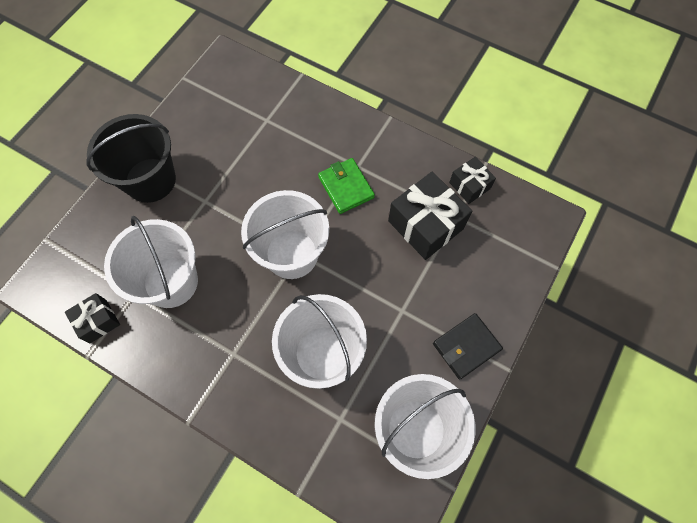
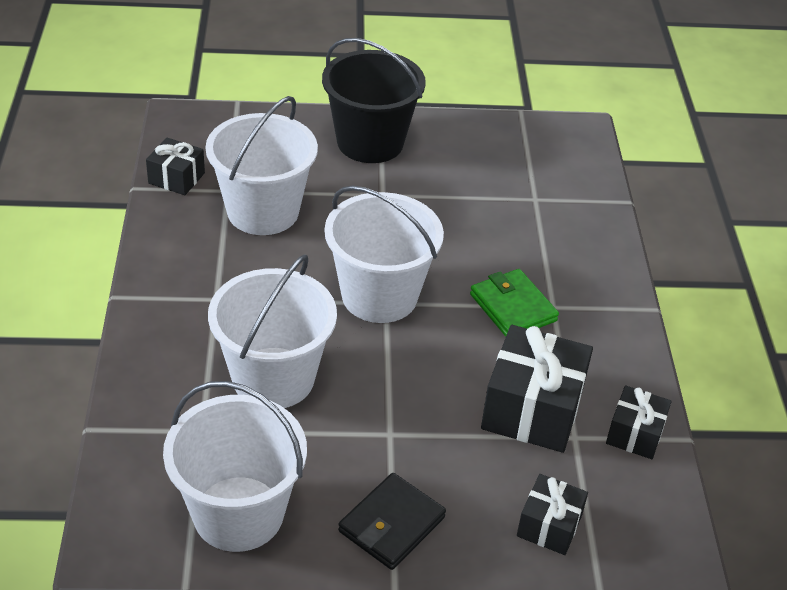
camera: 55 degrees right, 25 degrees down
(346, 187) = (513, 307): green wallet -> green wallet turned 60 degrees counterclockwise
(466, 347) = (391, 524): black wallet -> black wallet turned 75 degrees counterclockwise
(506, 266) = (549, 525): none -> black gift

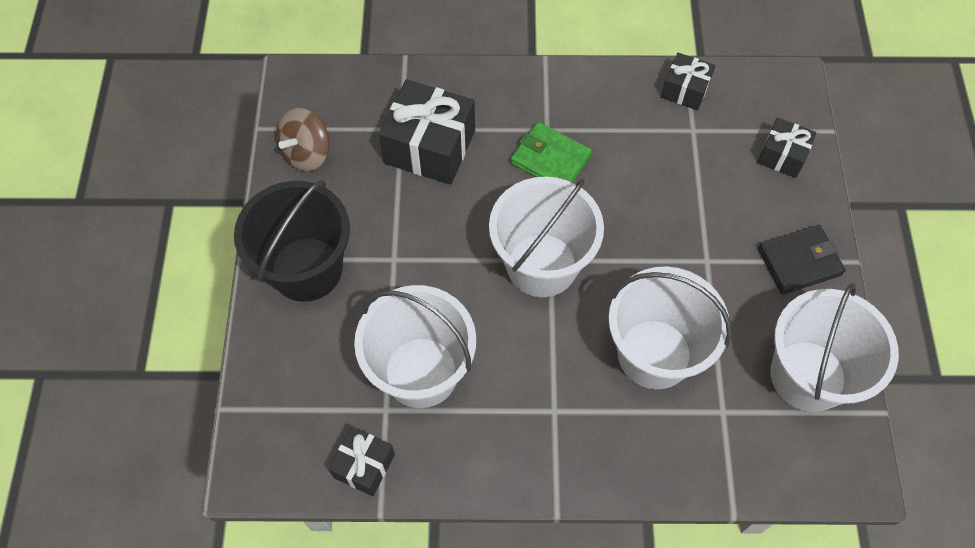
camera: 85 degrees left, 20 degrees up
(391, 524) = (799, 262): black wallet -> black wallet turned 60 degrees counterclockwise
(496, 139) = (307, 153): none -> brown spinning top
(513, 307) = (550, 159): green wallet -> green wallet turned 60 degrees clockwise
(532, 409) = (667, 156): black gift -> black gift (430, 147)

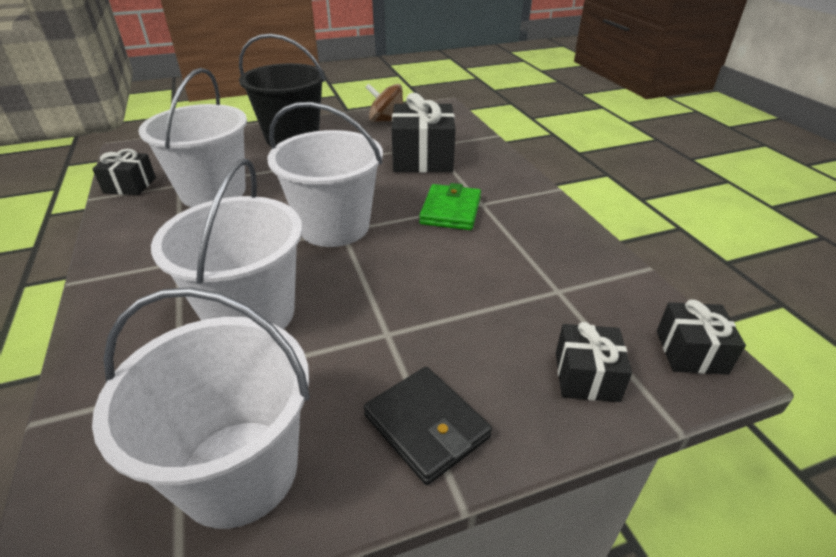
camera: 70 degrees right, 25 degrees down
(685, 90) = (606, 275): black gift -> black gift (691, 352)

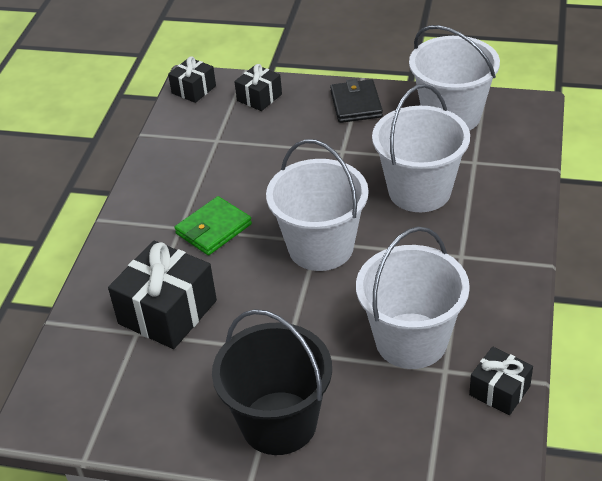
camera: 145 degrees left, 5 degrees up
(386, 121) = (136, 414): brown spinning top -> none

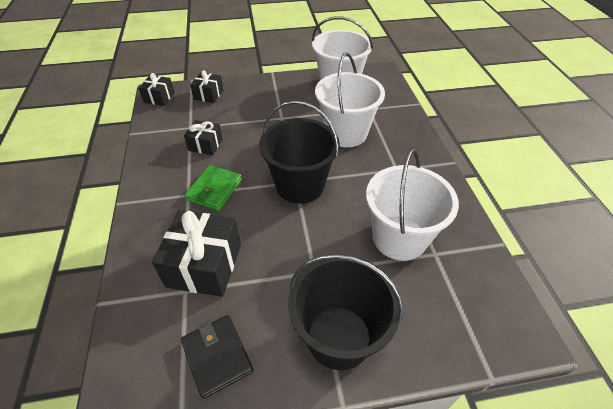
camera: 25 degrees left, 5 degrees up
(320, 247) = (300, 185): white bucket -> black bucket
(356, 104) = (276, 88): black wallet -> black wallet (217, 356)
(499, 390) = (479, 258): black gift -> black gift (205, 145)

